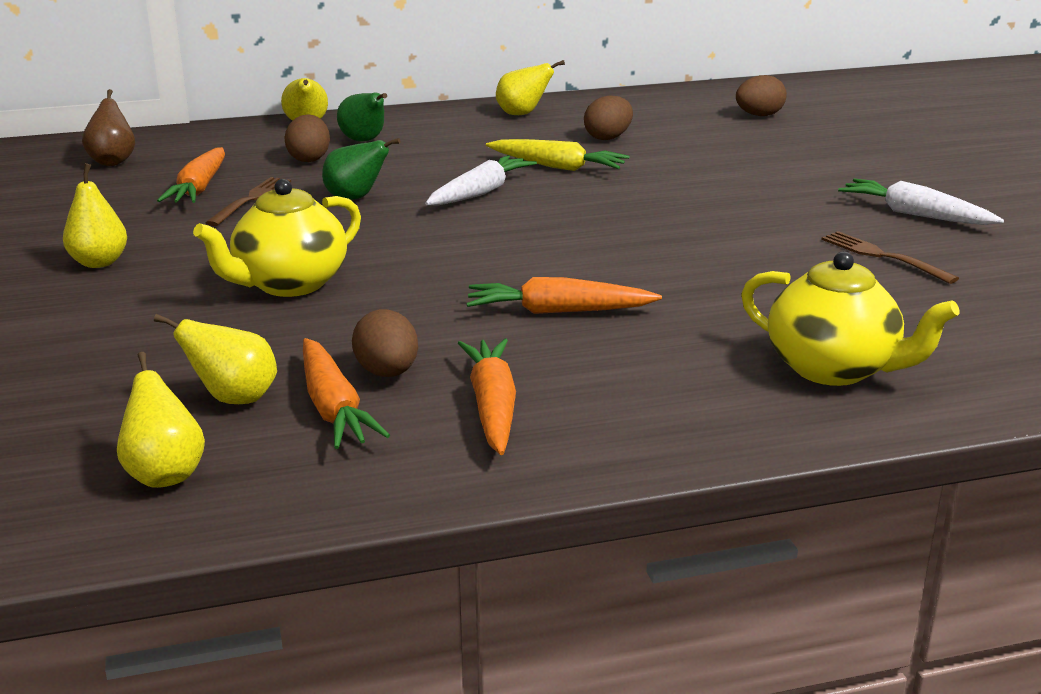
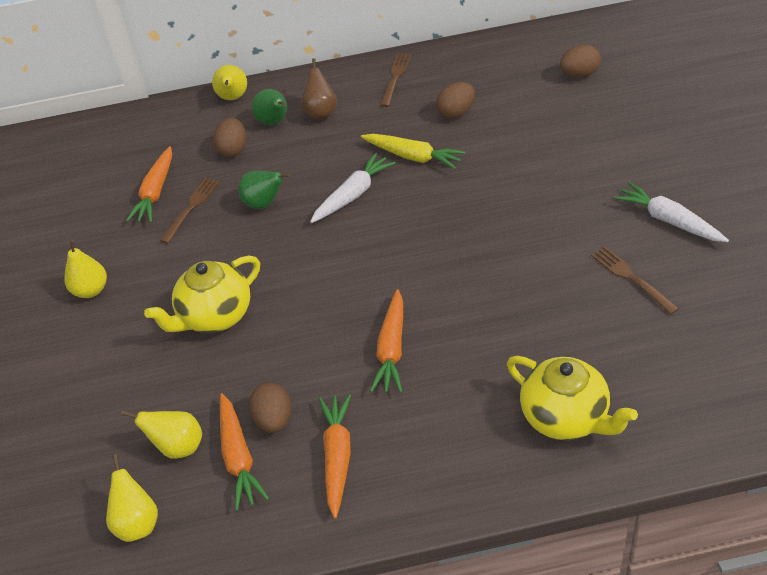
camera: 10 degrees right, 20 degrees up
(113, 161) = (95, 156): brown pear -> brown pear (321, 113)
(522, 114) = (395, 78): yellow pear -> brown fork
(558, 311) = (392, 349): orange carrot -> orange carrot turned 90 degrees counterclockwise

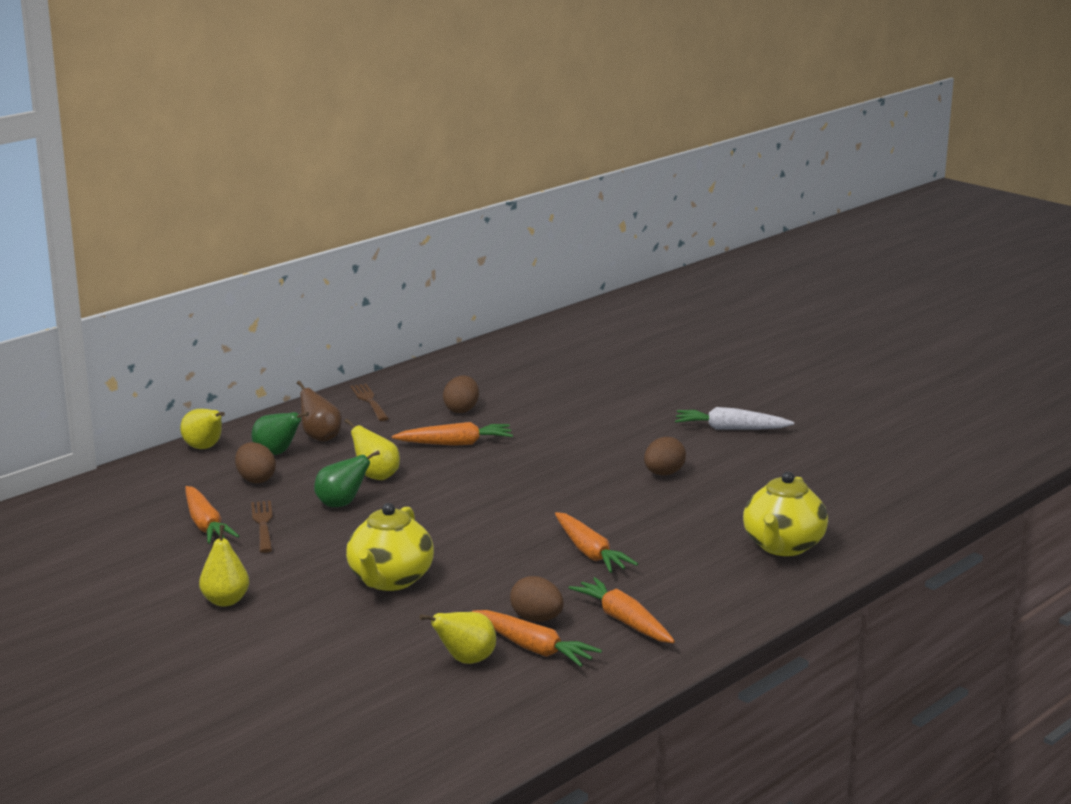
camera: 40 degrees left, 25 degrees down
(137, 523) = (489, 712): yellow pear -> yellow pear (376, 476)
(353, 195) = (427, 478): white carrot -> none
(413, 156) = (455, 444): yellow carrot -> orange carrot
(566, 417) = (783, 546): yellow teapot -> yellow teapot turned 105 degrees clockwise
(579, 74) = (548, 366): brown egg -> brown egg (663, 474)
(631, 278) = (740, 465): brown fork -> none

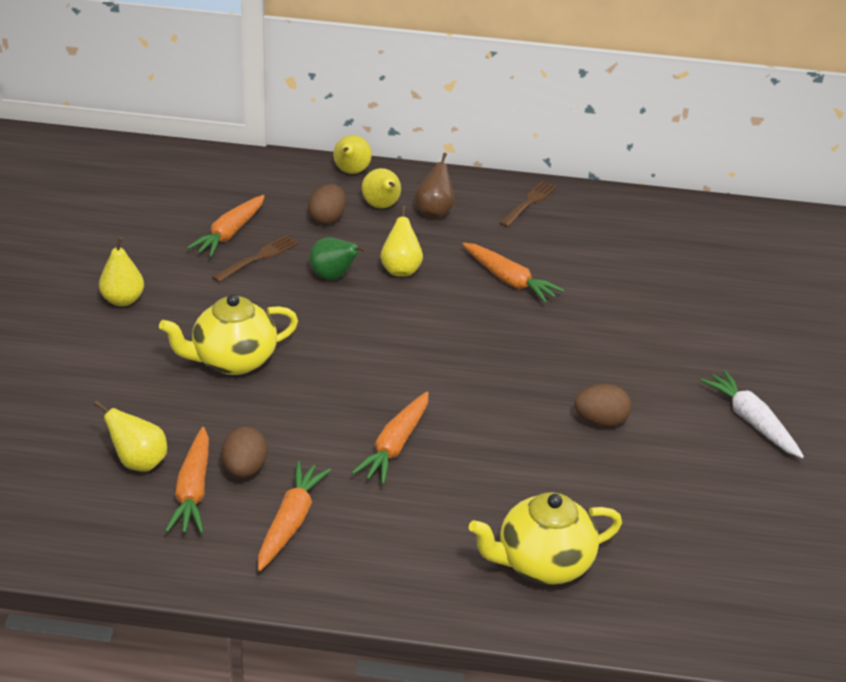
camera: 50 degrees right, 15 degrees up
(276, 453) = (382, 206): green pear -> yellow pear
(461, 410) = (576, 253): brown egg -> none

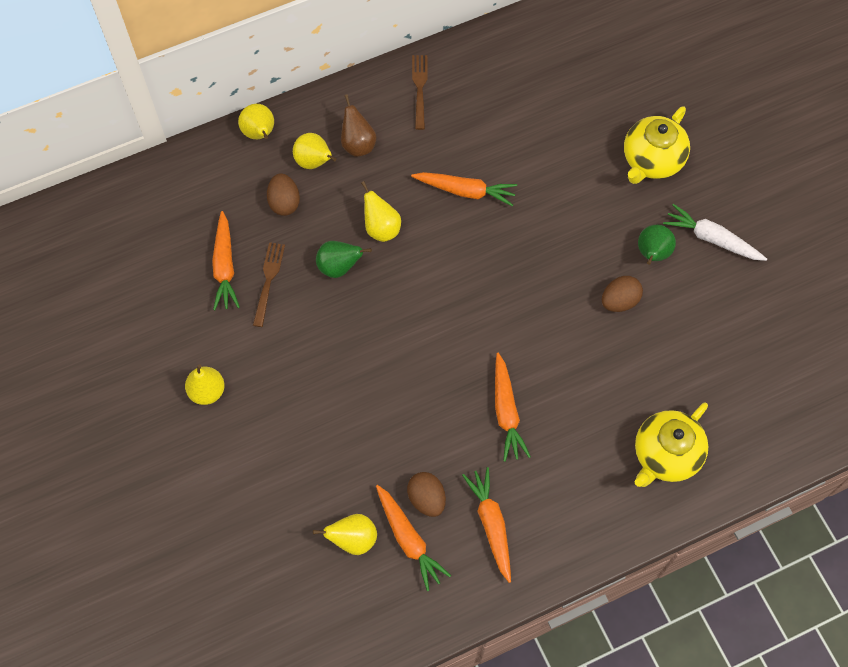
camera: 30 degrees left, 30 degrees up
(232, 361) = (337, 402): yellow teapot -> yellow teapot (651, 160)
(670, 403) = (652, 254): none -> green pear

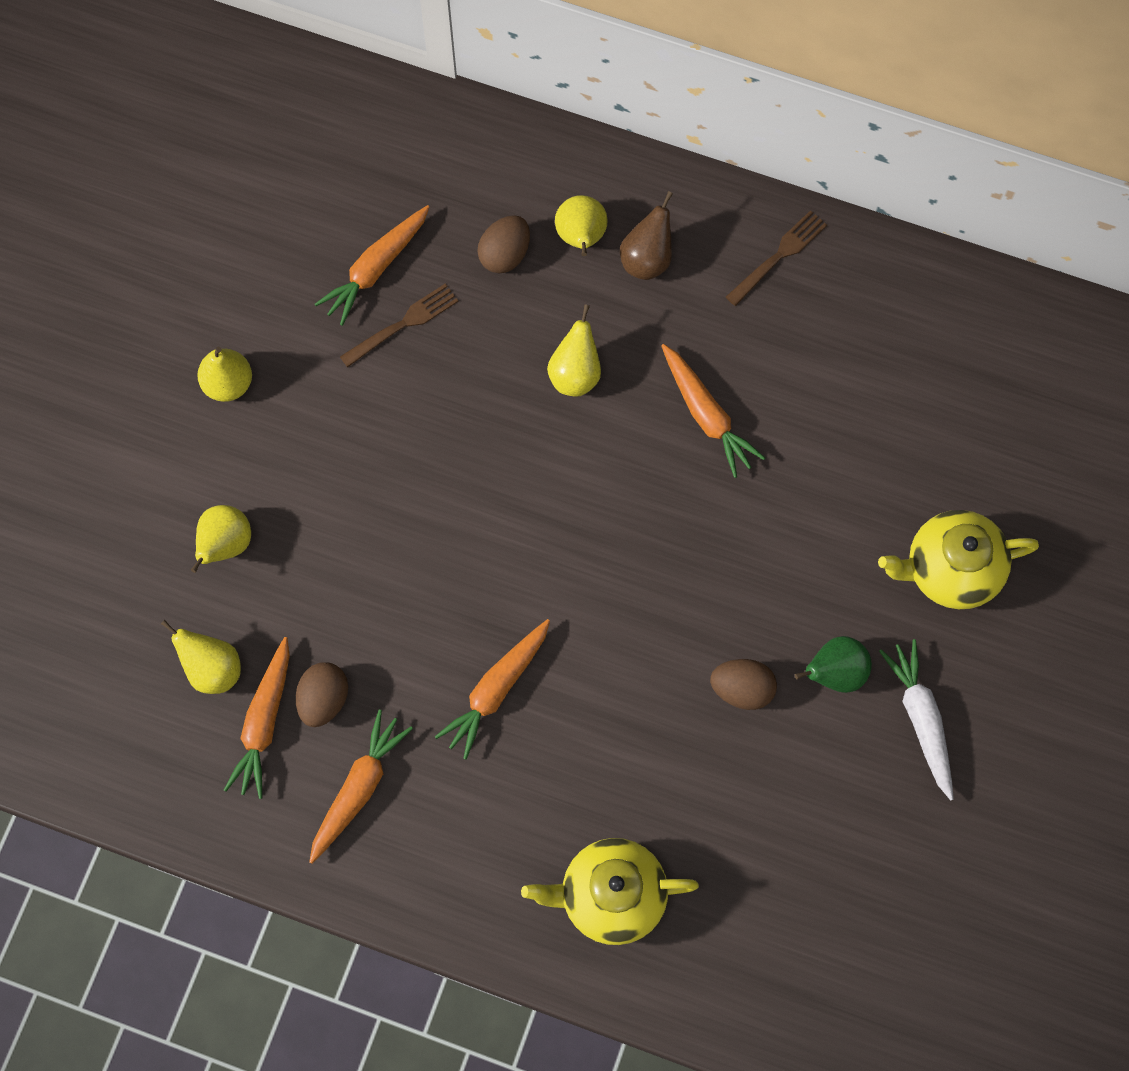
camera: 45 degrees right, 5 degrees up
(259, 133) = (557, 155): yellow pear -> yellow pear (225, 544)
(339, 267) = (488, 375): green pear -> none

